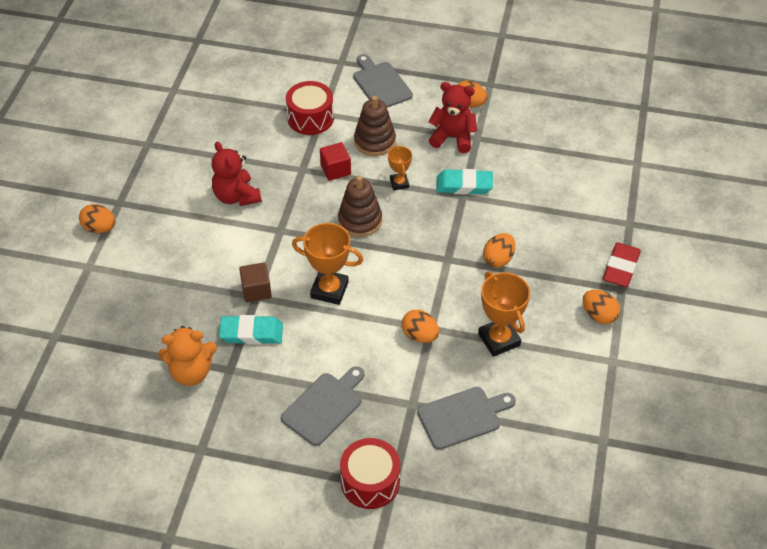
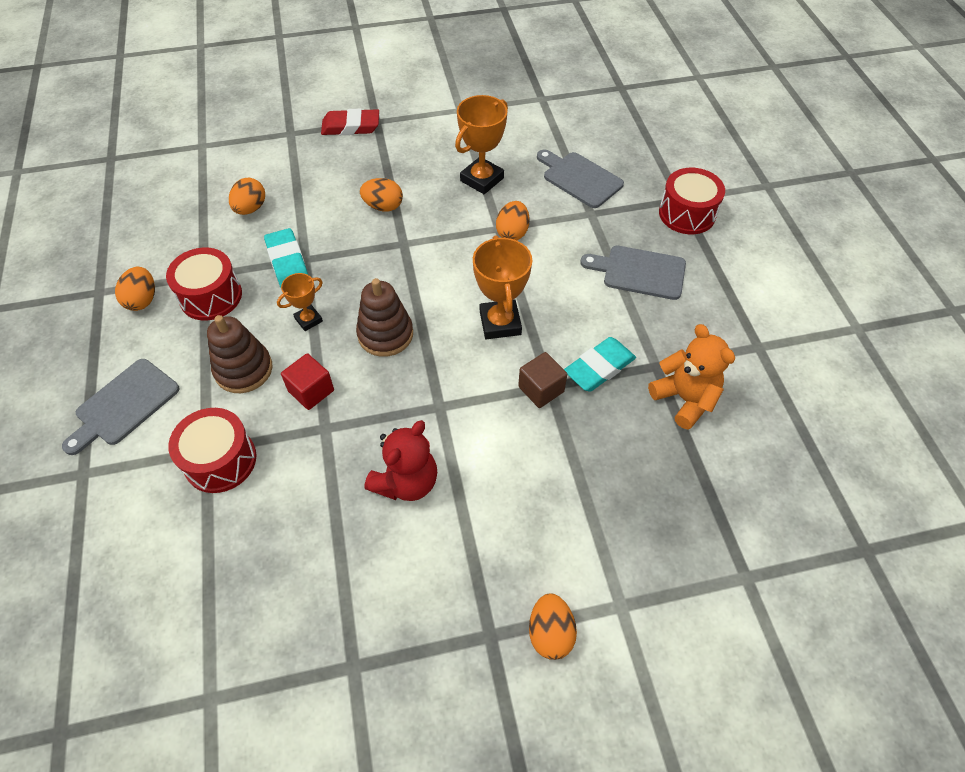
camera: 115 degrees left, 5 degrees up
(251, 333) = (599, 367): turquoise eraser -> turquoise eraser turned 75 degrees clockwise
(453, 138) = (211, 296): red teddy bear -> red drum
(599, 315) = (415, 127): orange egg -> orange egg (251, 209)

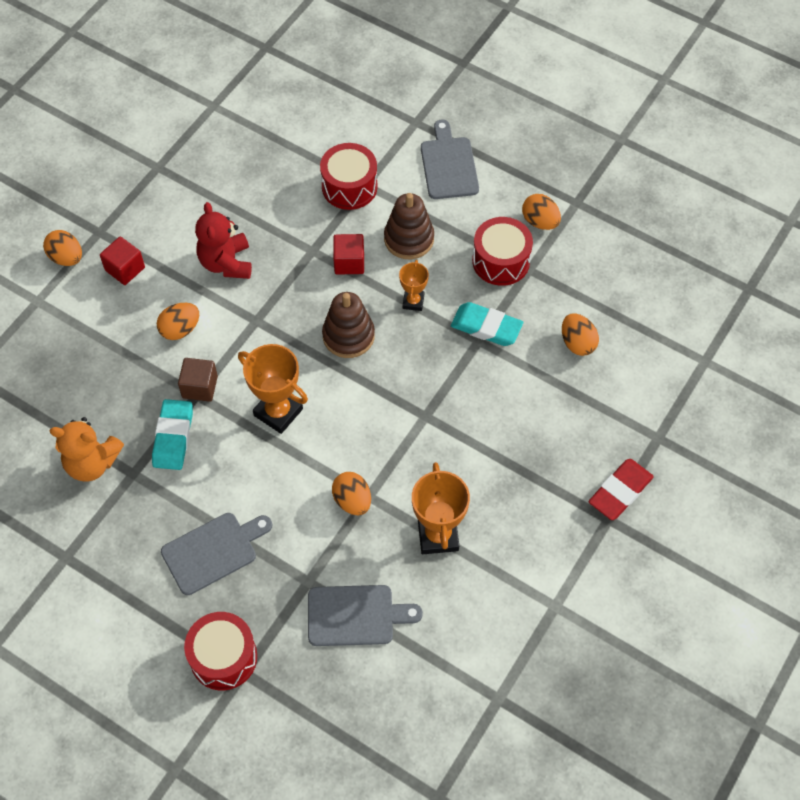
camera: 135 degrees right, 5 degrees up
(383, 206) = (482, 434): orange egg -> orange egg (180, 329)
(503, 562) = (125, 269): none -> red cube

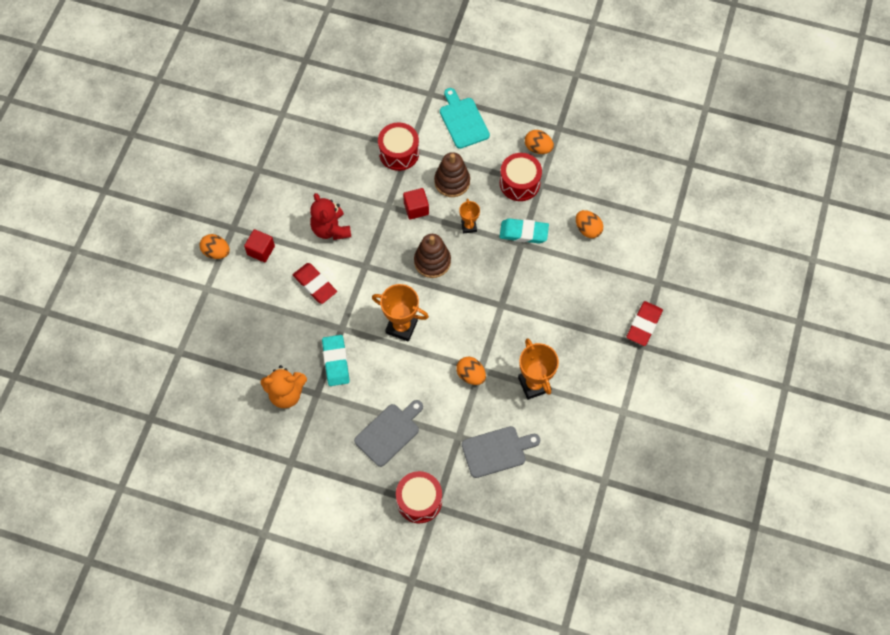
camera: 15 degrees left, 5 degrees up
(180, 329) = (315, 285): orange egg -> red eraser
(200, 387) = (342, 322): brown cube -> none
(448, 165) = (463, 120): grey cutting board -> turquoise cutting board

